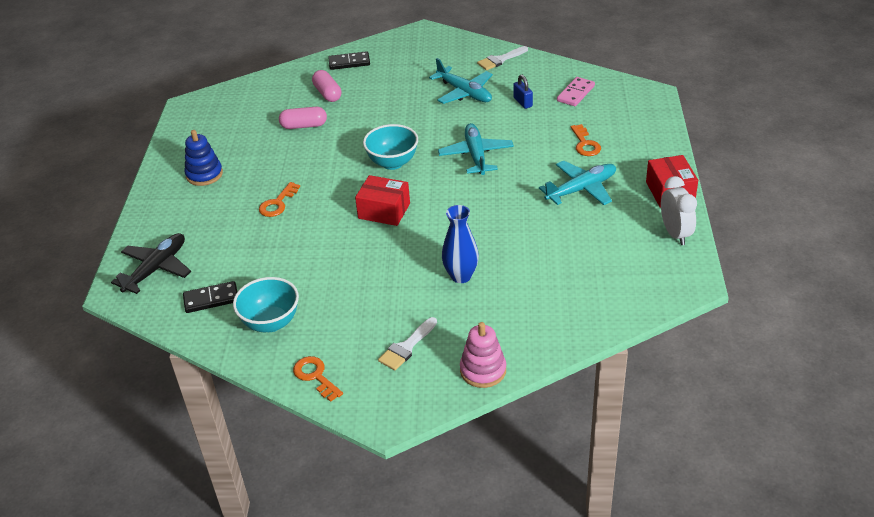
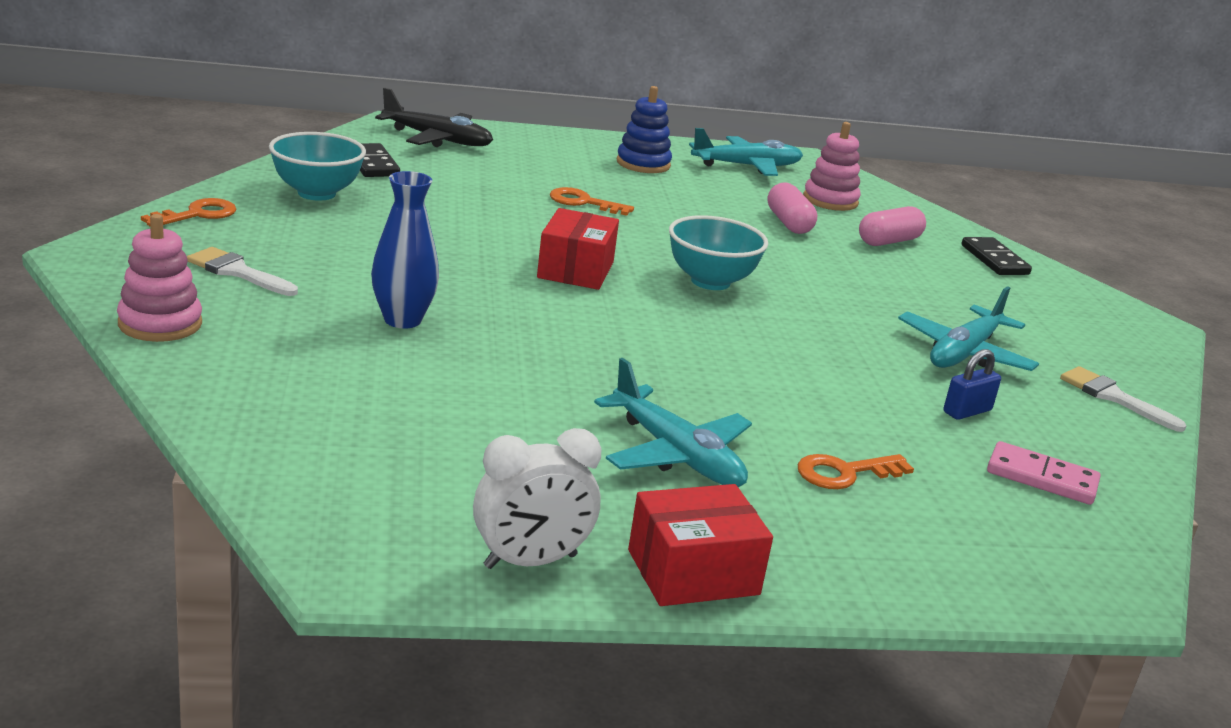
camera: 75 degrees right, 15 degrees down
(265, 106) = (830, 200): none -> pink stacking toy
(476, 155) = (758, 352): turquoise plane -> turquoise plane (746, 166)

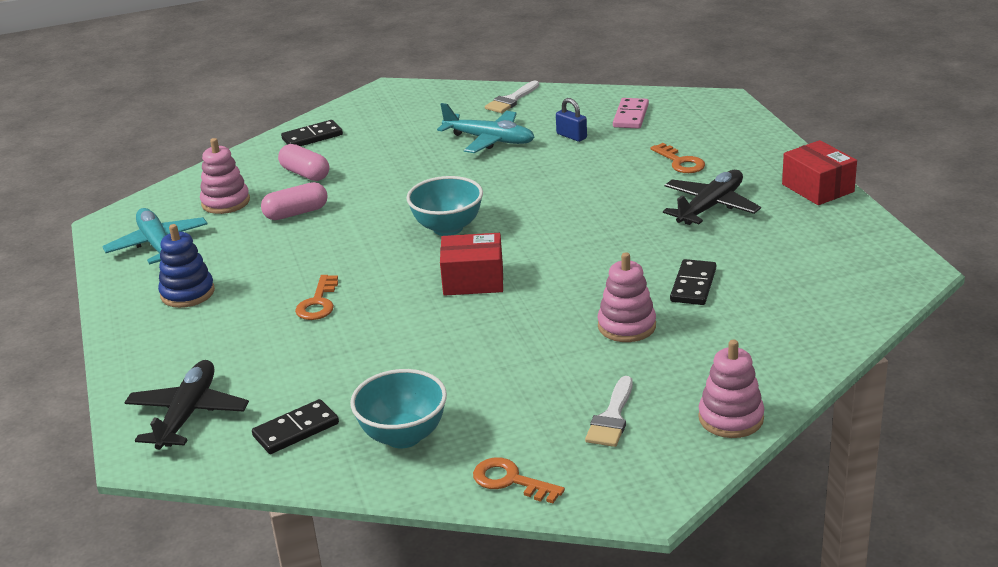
camera: 95 degrees left, 5 degrees up
(402, 320) = (626, 326): blue vase -> pink stacking toy
(460, 380) = (693, 285): none -> black domino
(530, 561) = (856, 227): white clock -> none
(676, 454) = (710, 207): turquoise plane -> black plane

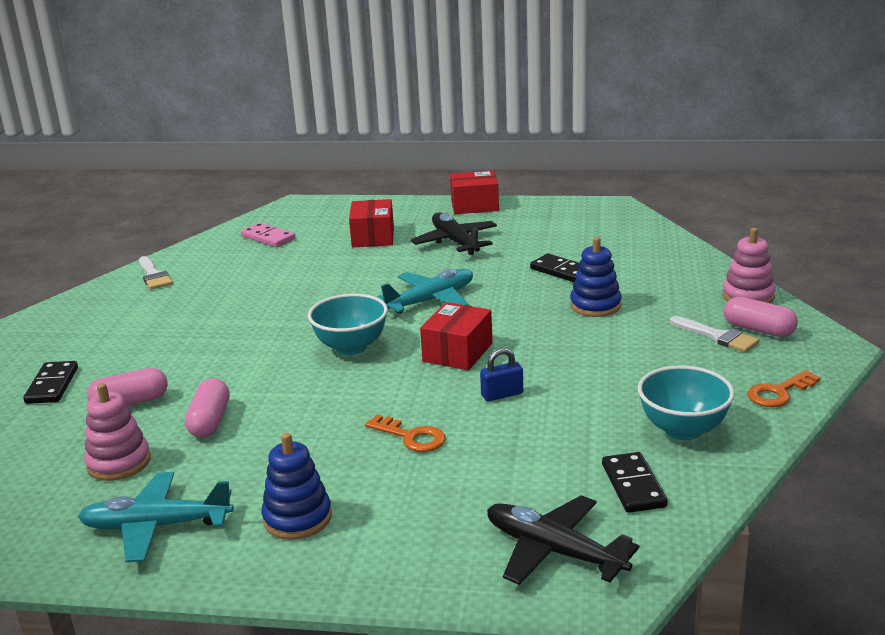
camera: 65 degrees left, 5 degrees down
(489, 140) = (214, 299): turquoise plane -> turquoise plane (430, 300)
(571, 136) = (265, 265): blue padlock -> blue padlock (502, 394)
(626, 326) = (595, 305): pink stacking toy -> blue stacking toy
(648, 442) = (758, 330): none -> pink capsule
(680, 162) = (373, 237): orange key -> red box

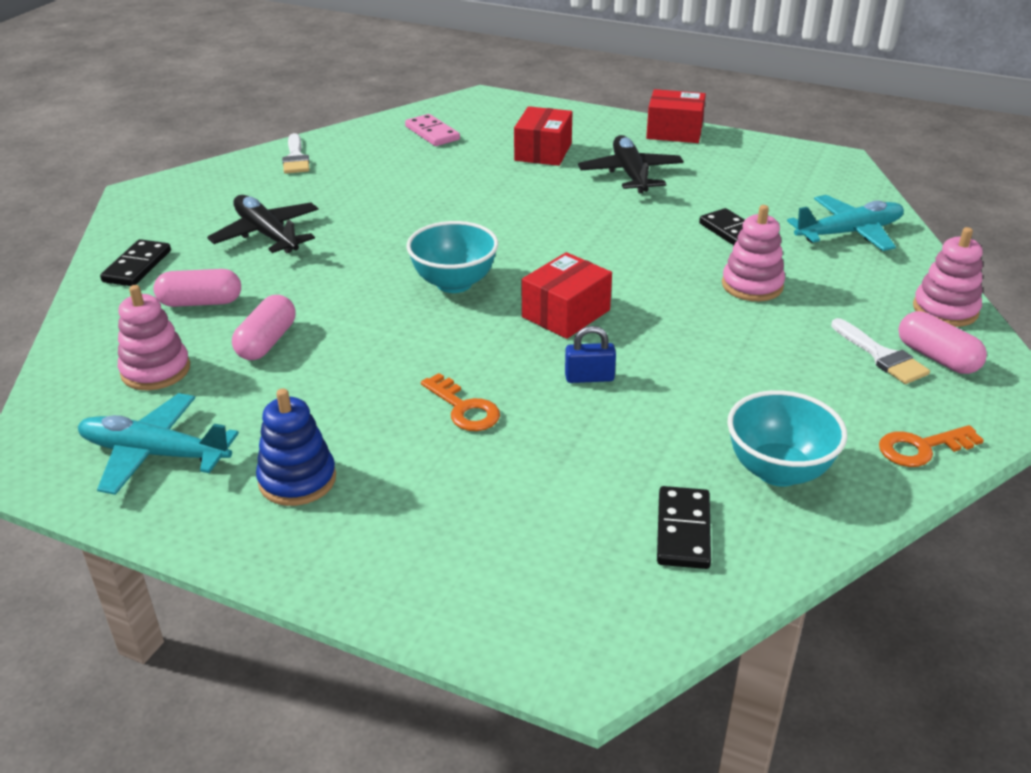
camera: 15 degrees right, 10 degrees up
(430, 300) = (567, 242): turquoise plane -> turquoise plane (848, 233)
(554, 551) = (551, 593): black plane -> black plane (267, 234)
(595, 305) = (752, 285): blue stacking toy -> pink stacking toy

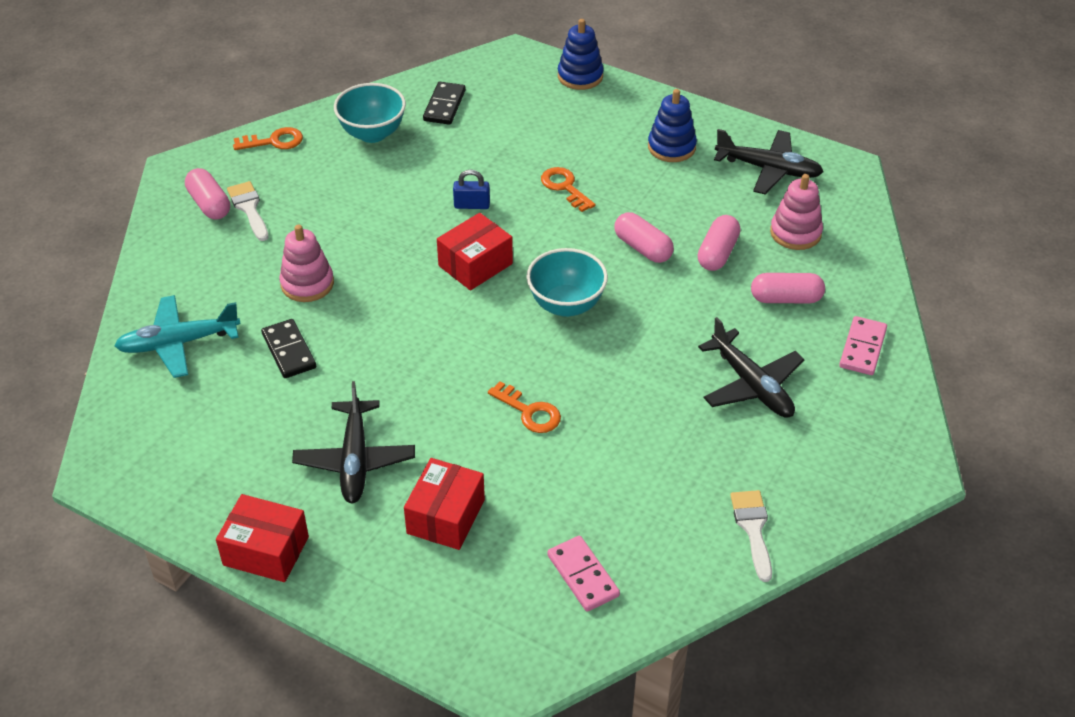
camera: 175 degrees left, 10 degrees up
(137, 266) = (862, 348): black domino -> pink domino
(155, 454) = (768, 169): turquoise plane -> black plane
(361, 342) = (643, 248): none -> pink capsule
(448, 614) = (580, 76): none -> blue stacking toy
(483, 207) = (529, 412): none -> orange key
(945, 310) = (166, 247): pink stacking toy -> none

